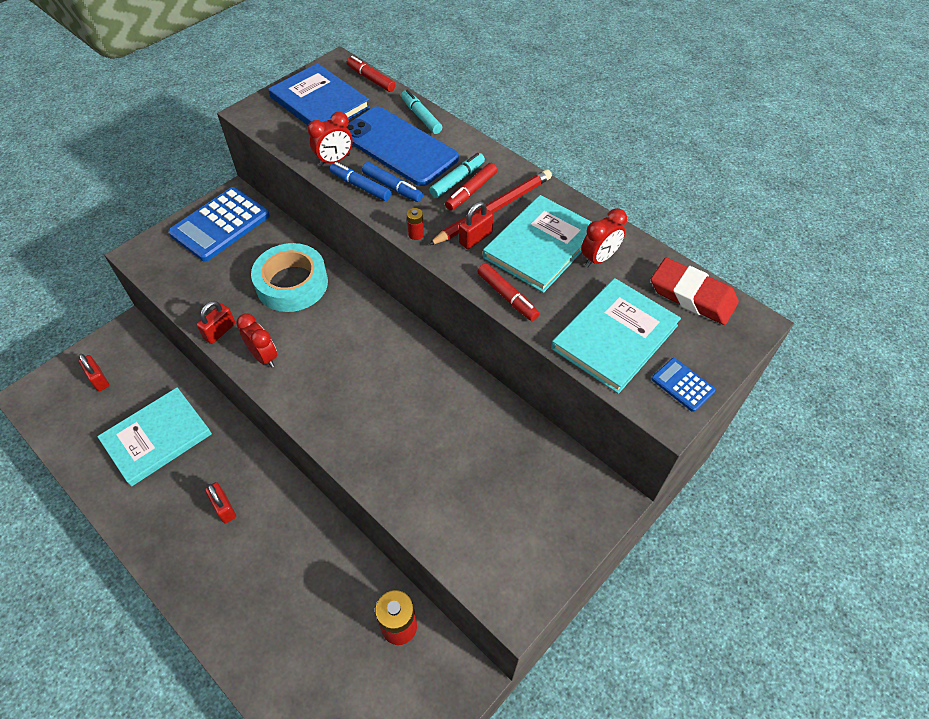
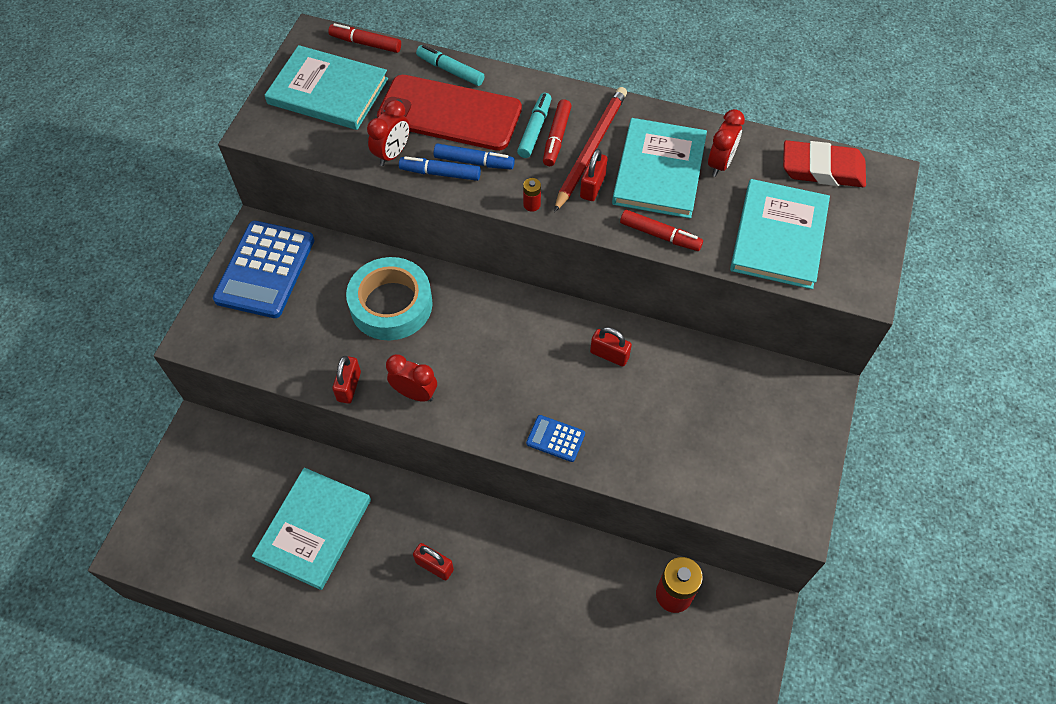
camera: 25 degrees left, 5 degrees up
(99, 379) = (202, 497): red padlock -> red padlock (609, 355)
(319, 102) = (328, 91): blue book -> turquoise book
(398, 146) = (449, 114): blue phone -> red phone
(682, 385) = (860, 258): blue calculator -> blue calculator (555, 438)

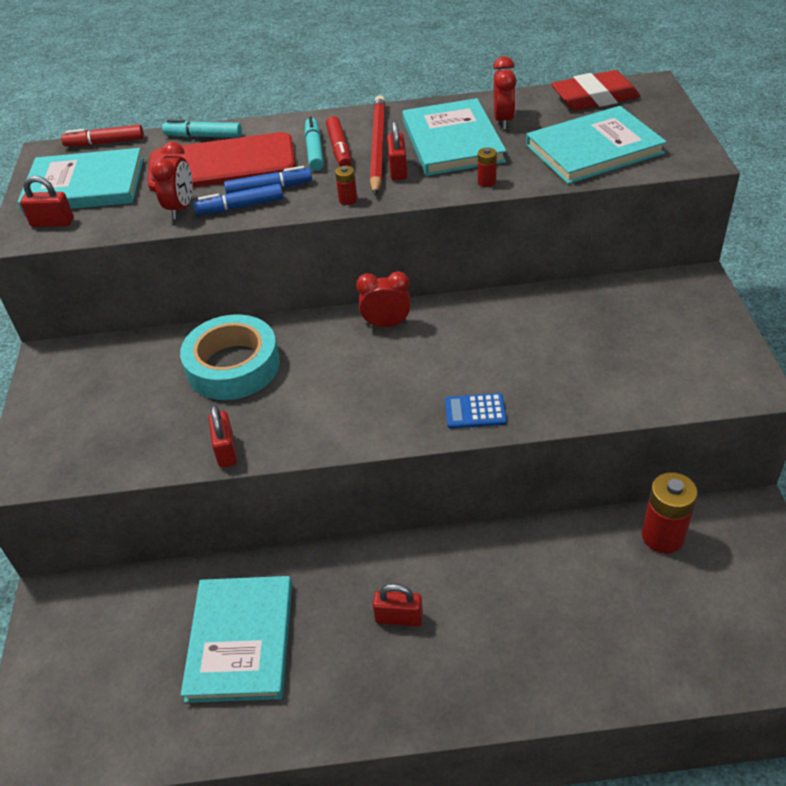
camera: 20 degrees left, 15 degrees down
(265, 270) = (75, 385): blue calculator -> none
(415, 393) = (303, 429): red clock -> red clock (386, 324)
(609, 355) = (482, 326): red padlock -> red padlock (52, 223)
(660, 235) = (486, 182): red marker -> red battery
(778, 236) = (594, 149): turquoise book -> turquoise book turned 75 degrees clockwise

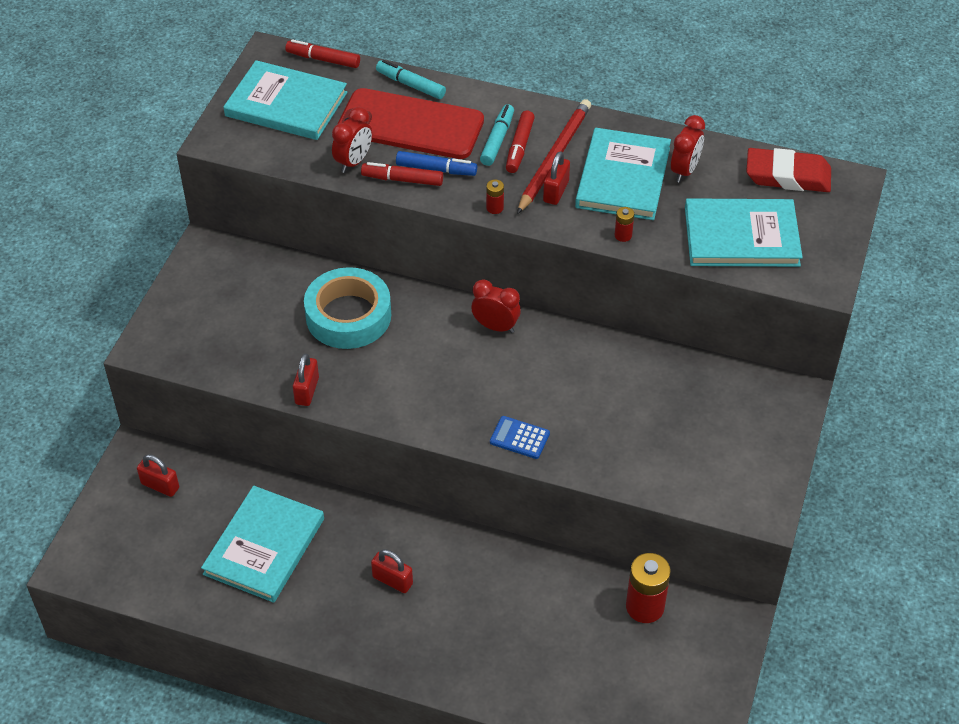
camera: 20 degrees right, 5 degrees up
(52, 223) = (245, 136): red padlock -> red padlock (160, 485)
(240, 207) = (402, 180): blue marker -> red marker

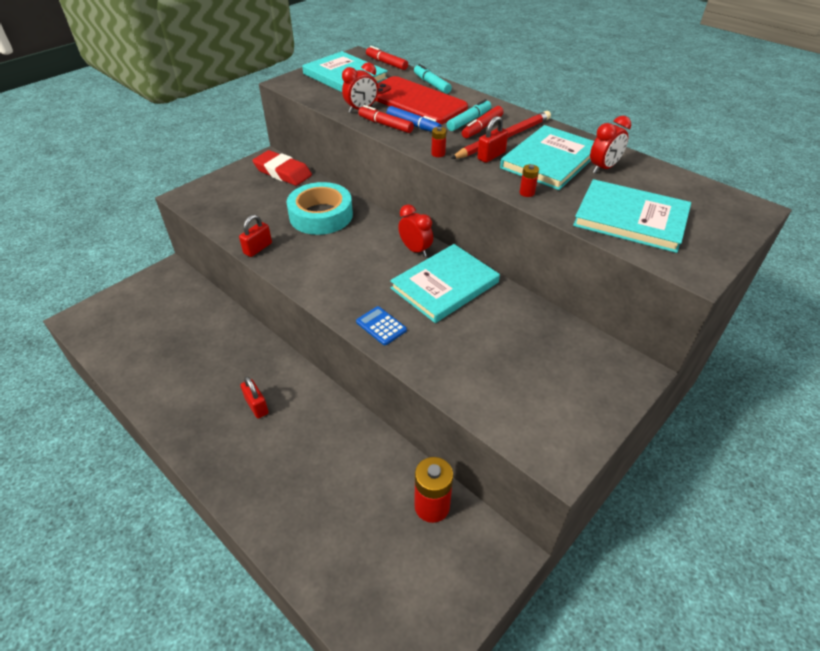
camera: 25 degrees right, 5 degrees down
(160, 485) = (165, 292): red padlock -> none
(264, 546) = (194, 350): turquoise book -> turquoise book (445, 285)
(787, 176) = (693, 191): red eraser -> red eraser (283, 172)

